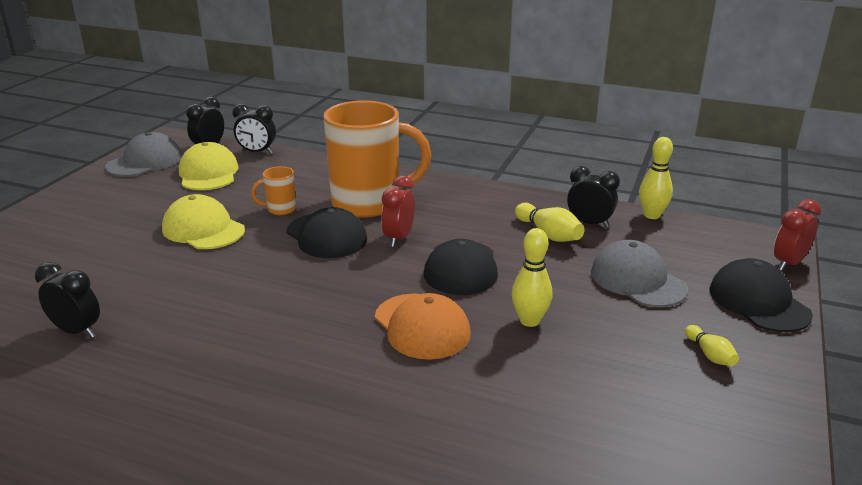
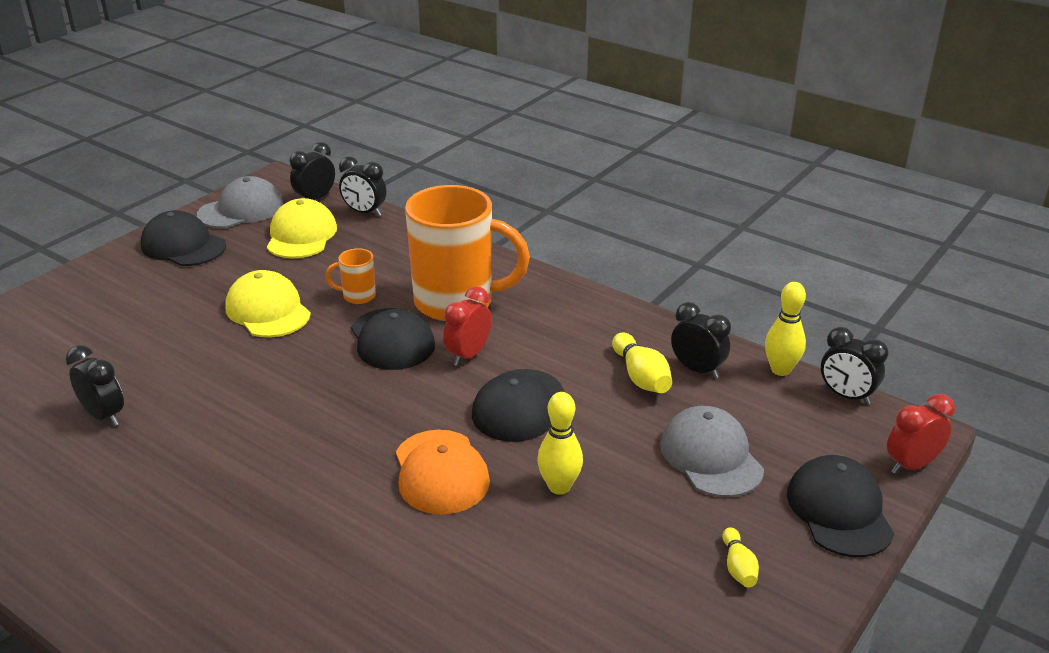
camera: 15 degrees right, 5 degrees up
(101, 192) = (183, 246): none -> black cap
(711, 225) = (846, 396): none -> black clock

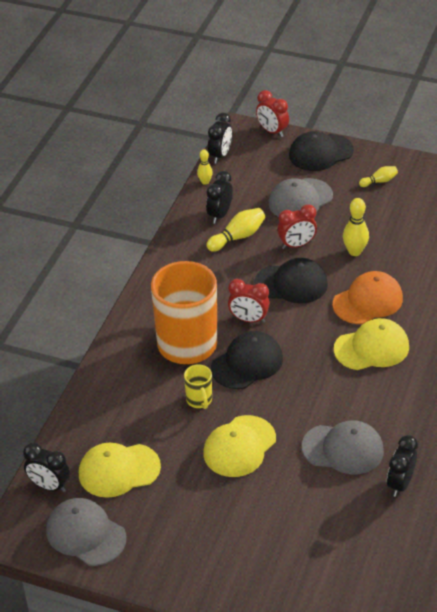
camera: 105 degrees left, 10 degrees up
(183, 246) = (163, 548): black cap -> none
(197, 383) = (343, 449): none -> grey cap
(345, 451) = (372, 348): none -> yellow cap
(357, 296) = (199, 400): orange mug -> yellow mug
(365, 212) = (65, 441): black clock -> none
(601, 429) = (296, 245): none -> red clock
(780, 370) = (205, 182): yellow bowling pin -> yellow bowling pin, size x0.62

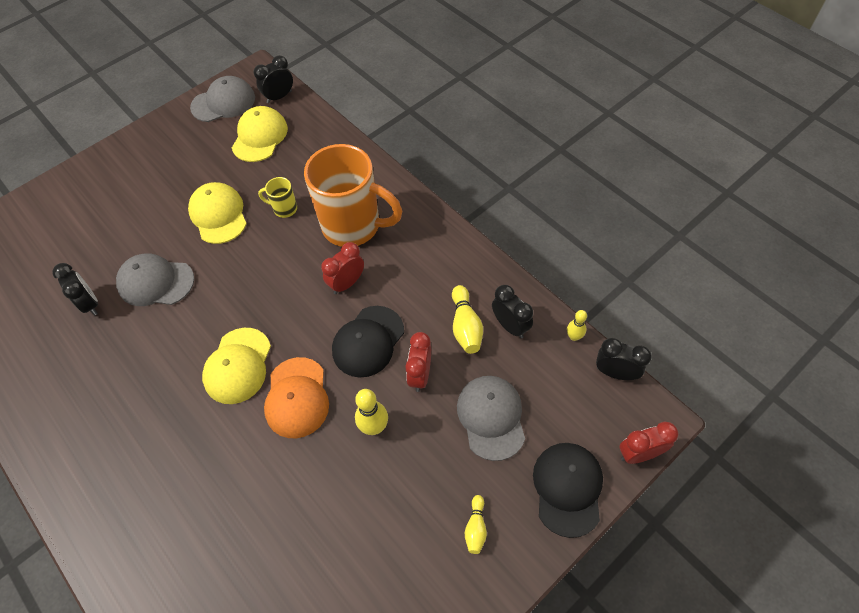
camera: 120 degrees right, 15 degrees up
(220, 155) = (615, 373): black clock -> black clock turned 150 degrees clockwise
(247, 363) = (297, 258): black cap -> none
(343, 449) = (155, 282): grey cap -> grey cap turned 60 degrees clockwise

